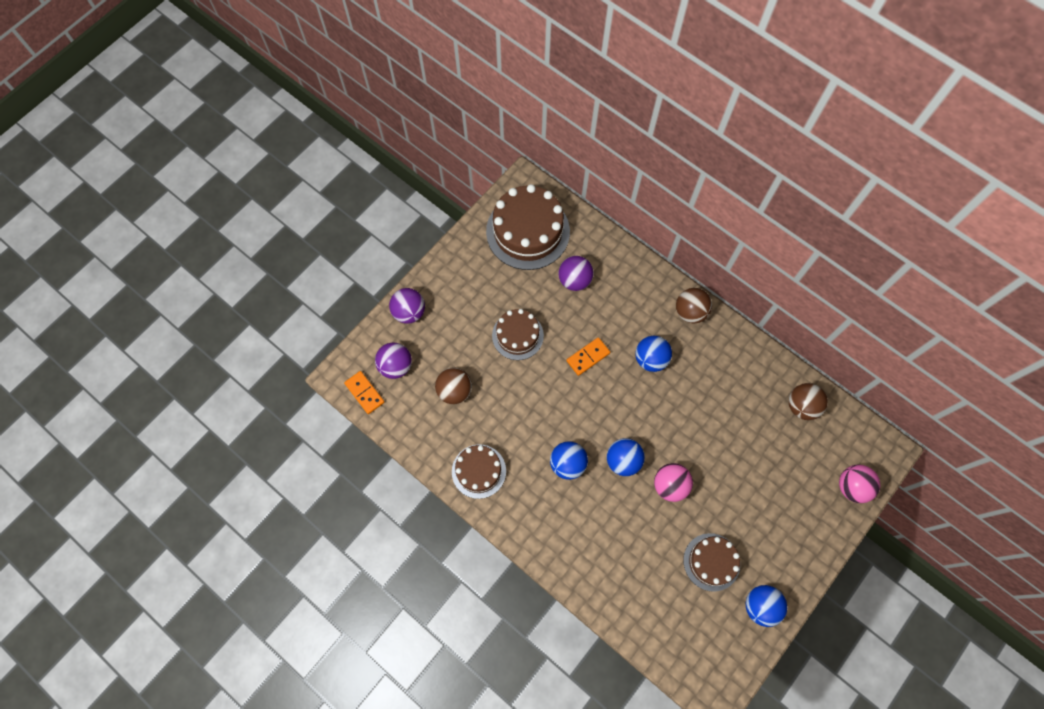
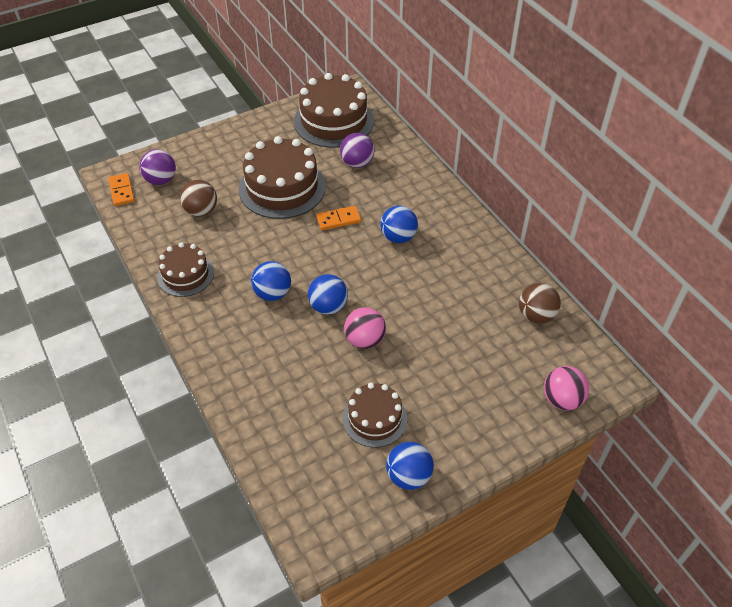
camera: 20 degrees right, 20 degrees down
(409, 312) = (196, 147): purple ball -> none
(517, 335) = (282, 187): brown cake -> brown cake, size x1.70
(690, 312) = (455, 213): brown ball -> none

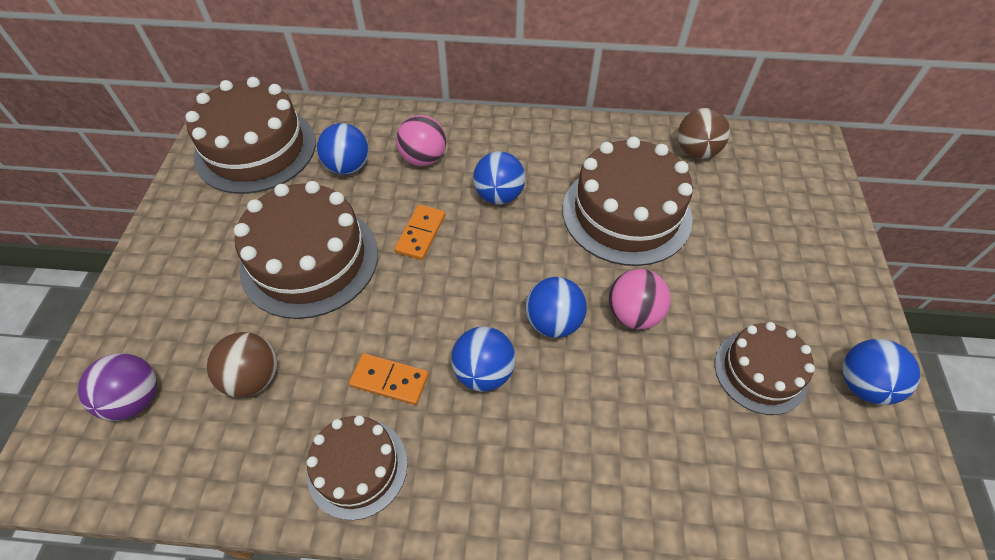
camera: 55 degrees left, 5 degrees up
(122, 191) = (94, 470): orange domino -> orange domino (389, 380)
(357, 163) = (348, 167): purple ball -> blue ball
(441, 303) = (626, 213): none -> brown cake
(562, 399) = (817, 194): pink ball -> pink ball (423, 158)

